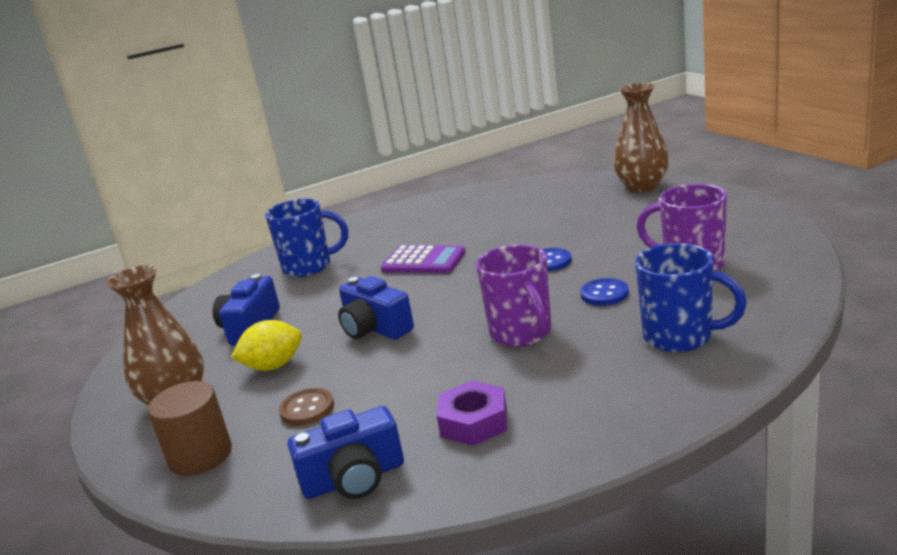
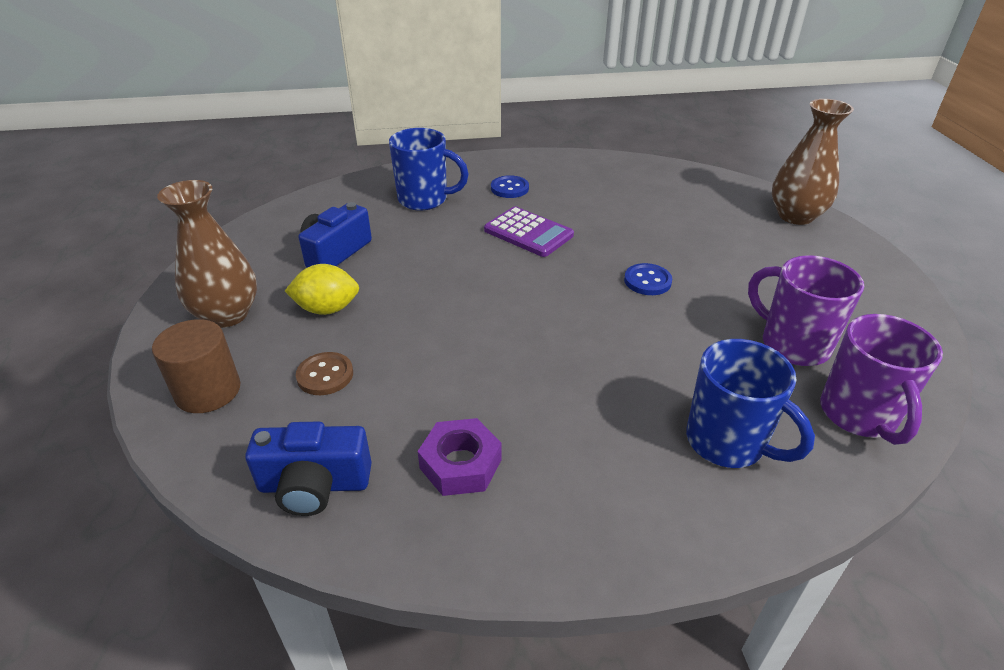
camera: 15 degrees right, 15 degrees up
(375, 328) = (438, 300): blue camera -> none
(522, 334) = (569, 366): purple mug -> purple mug (859, 415)
(604, 294) = (679, 347): blue button -> blue button (509, 188)

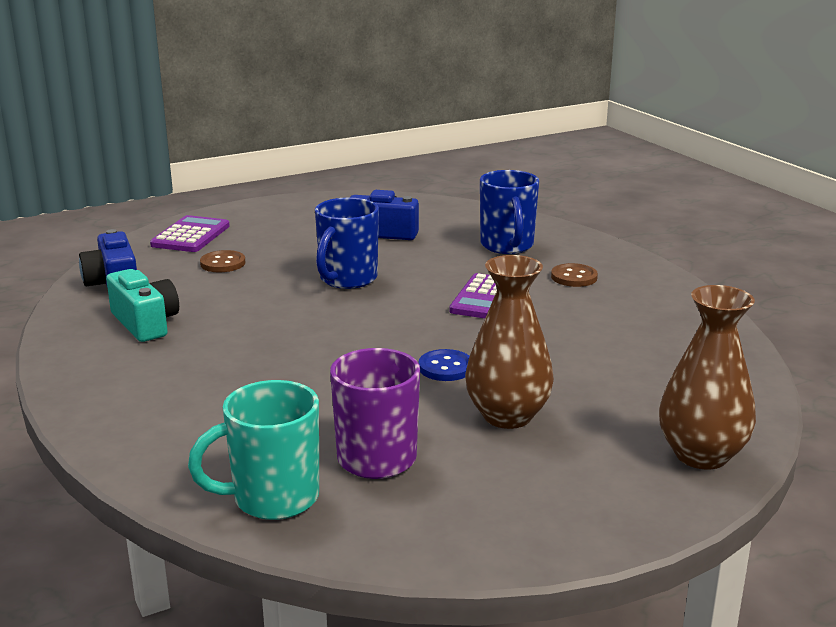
camera: 70 degrees right, 15 degrees down
(208, 391) = (191, 236): brown cylinder -> purple calculator
(227, 315) = (276, 220): brown vase -> brown vase (507, 416)
(327, 309) = (303, 247): yellow lemon -> none
(460, 464) = (145, 323): purple nut -> turquoise camera
(509, 188) = (574, 277): blue button -> brown button
(727, 443) = (204, 426): blue mug -> blue mug (347, 279)
(859, 415) = (273, 498): purple mug -> turquoise mug

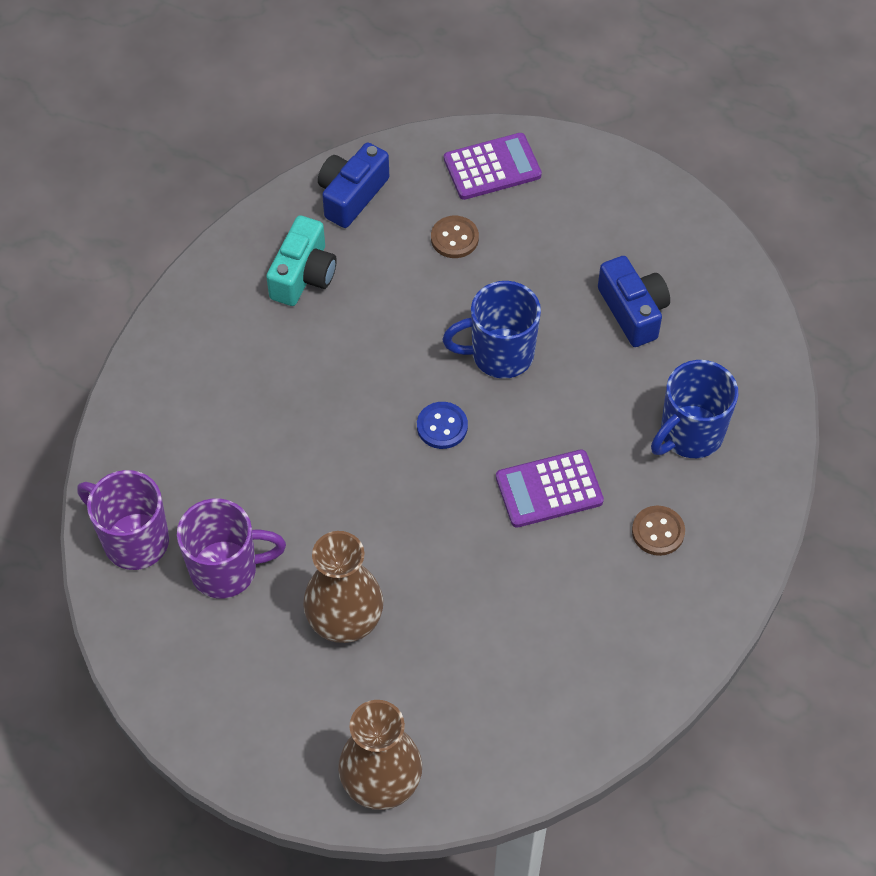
camera: 55 degrees right, 35 degrees up
(273, 498) = (134, 540): turquoise mug -> purple mug
(445, 367) = (391, 532): blue button -> blue button (442, 426)

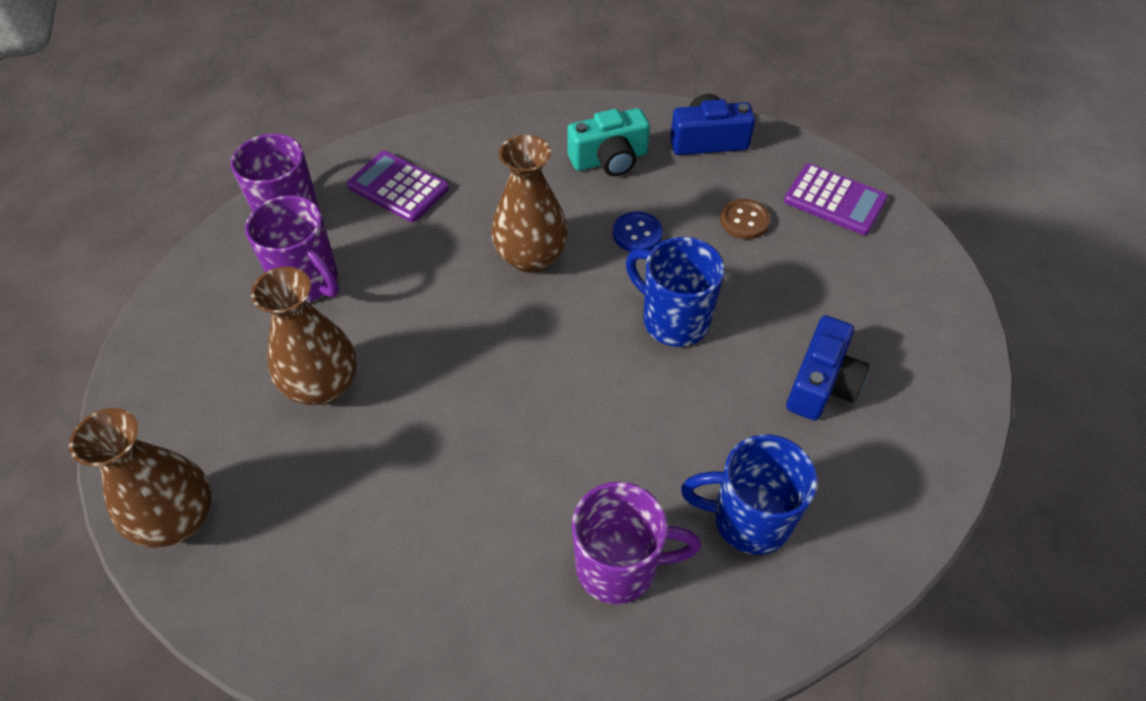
camera: 50 degrees right, 5 degrees down
(352, 401) = (531, 257): none -> brown vase
(442, 426) = (565, 328): blue button -> blue button (637, 234)
(549, 489) = (579, 445): purple calculator -> purple calculator (398, 187)
(658, 531) = (619, 566): brown button -> purple mug

